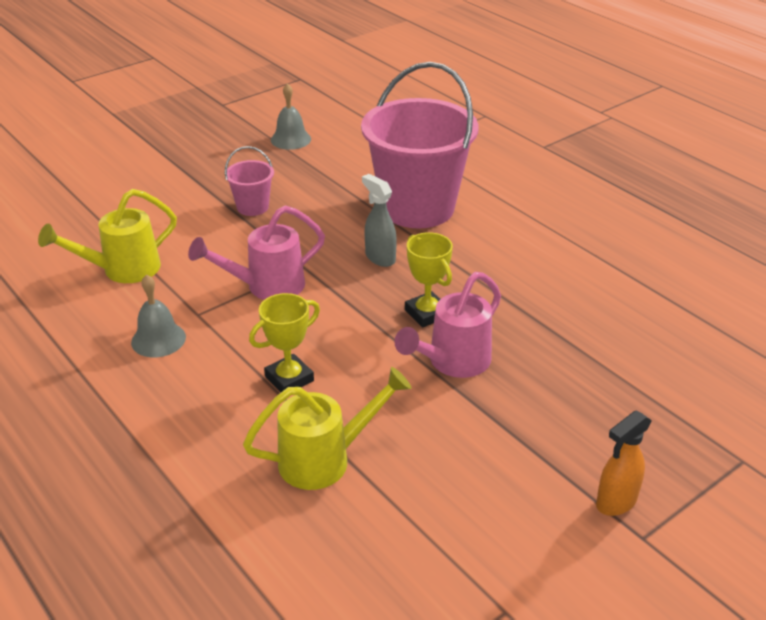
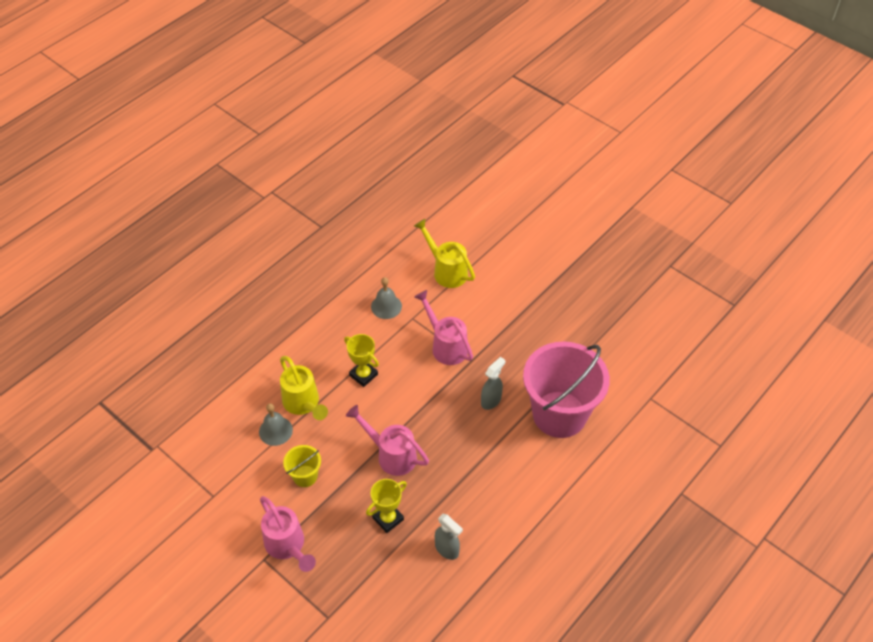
camera: 80 degrees right, 15 degrees up
(252, 207) = (532, 318): pink bucket -> none
(290, 139) = (631, 319): grey bell -> grey bell (275, 431)
(427, 313) = (436, 435): yellow trophy -> yellow trophy (388, 518)
(478, 468) = (305, 476): none -> yellow bucket
(615, 502) = (287, 546): orange spray bottle -> pink watering can
(619, 325) = (447, 549): none -> grey spray bottle

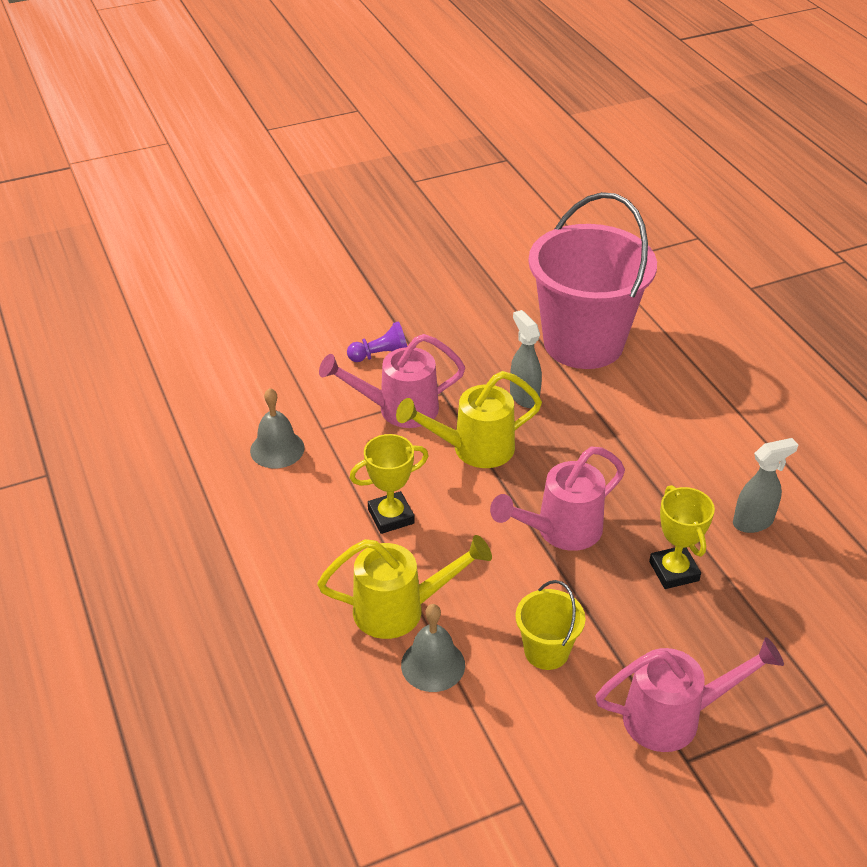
camera: 65 degrees left, 10 degrees down
(446, 271) = (262, 365): yellow watering can -> yellow watering can (474, 449)
(486, 319) = (381, 355): none -> purple pawn

